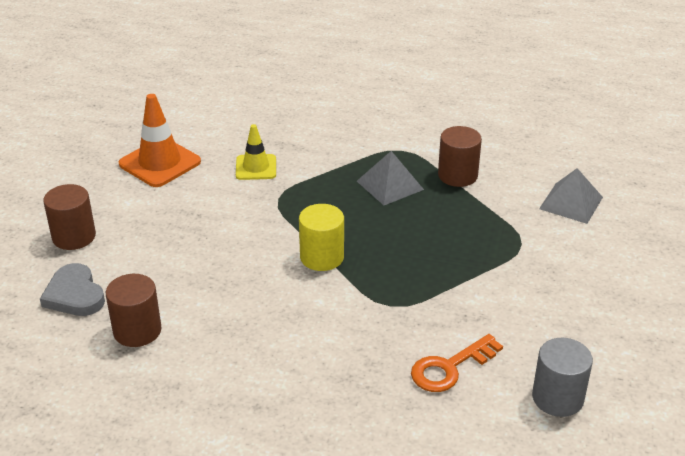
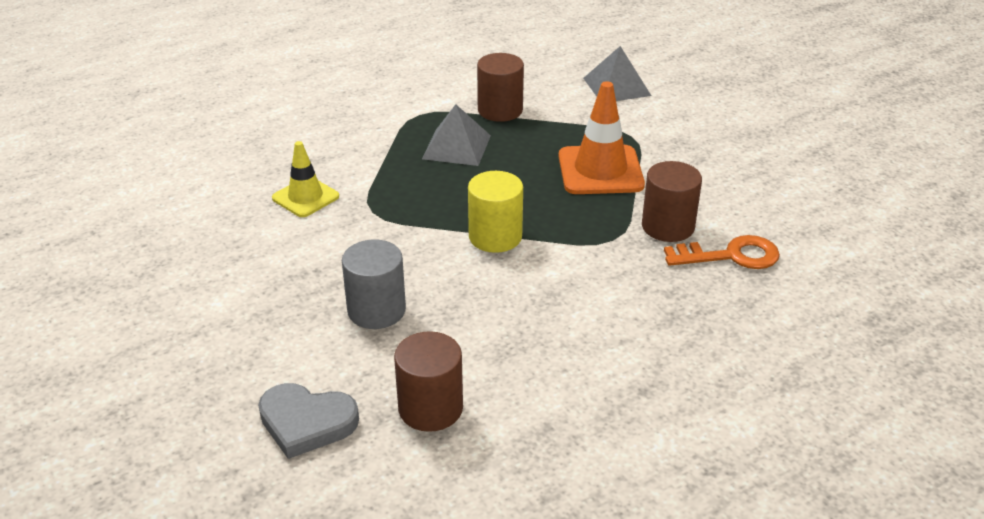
camera: 45 degrees left, 0 degrees up
(74, 237) = (209, 370): brown cylinder -> brown cylinder (668, 226)
(160, 163) = (191, 247): orange traffic cone -> orange traffic cone (600, 170)
(450, 367) = (730, 256): orange key -> orange key turned 105 degrees counterclockwise
(557, 398) = (828, 228): grey cylinder -> grey cylinder (376, 310)

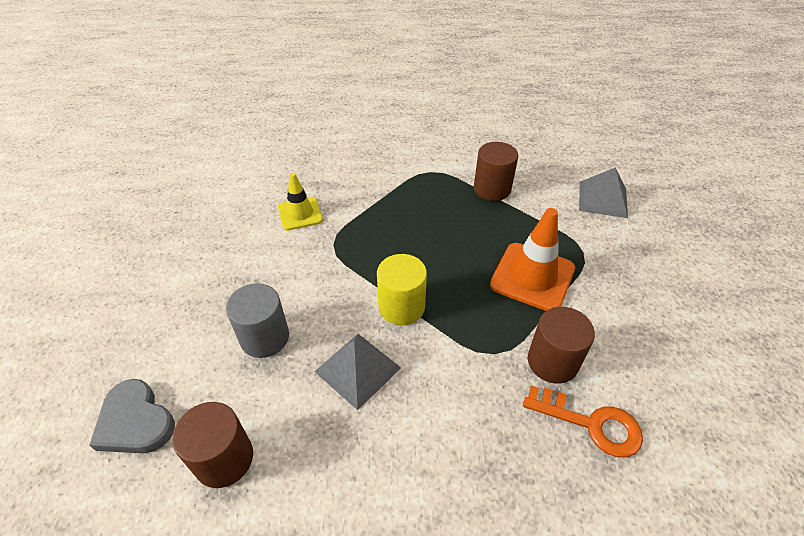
camera: 30 degrees right, 10 degrees up
(456, 147) = (435, 210): grey pyramid -> grey pyramid (357, 369)

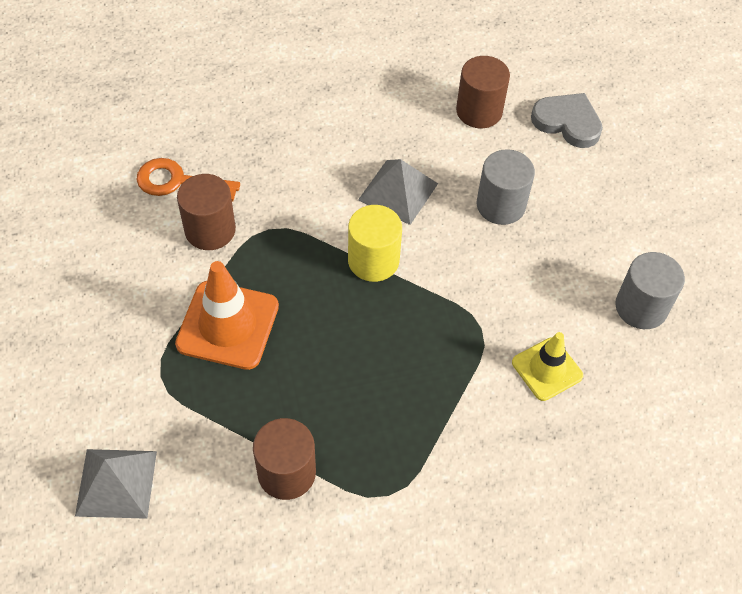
camera: 165 degrees right, 10 degrees up
(206, 239) = (641, 307): none -> grey cylinder

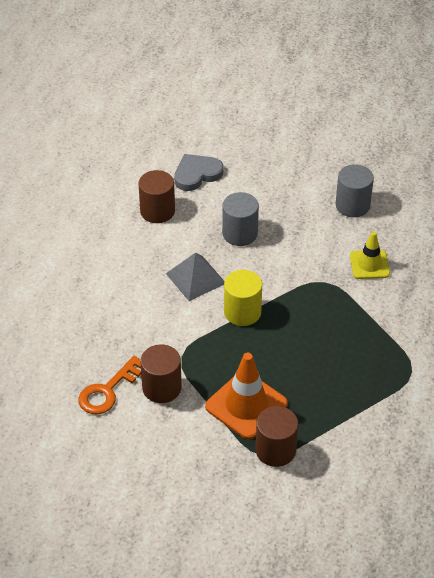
camera: 60 degrees left, 10 degrees down
(116, 483) = (332, 504): grey pyramid -> none
(286, 472) = (371, 414): brown cylinder -> brown cylinder (275, 450)

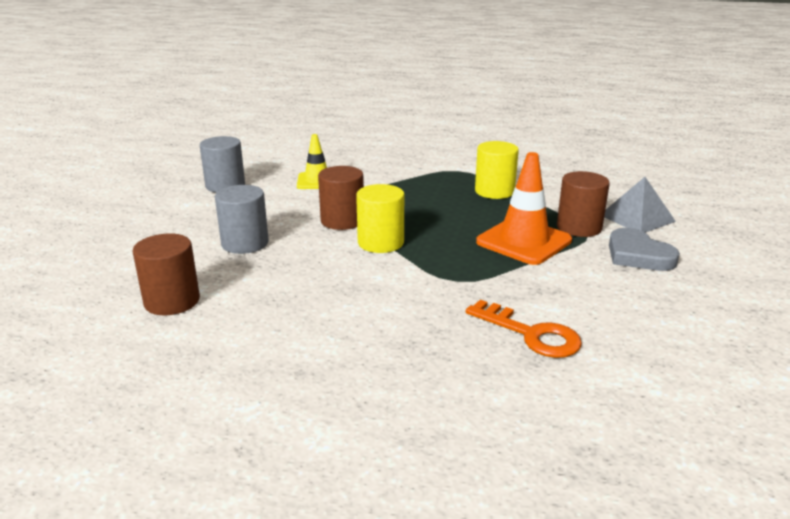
camera: 90 degrees left, 20 degrees down
(162, 388) = (513, 293): brown cylinder -> brown cylinder (342, 221)
(195, 278) = (318, 271): grey pyramid -> grey pyramid (637, 218)
(197, 174) = (111, 271): grey heart -> grey heart (638, 255)
(356, 396) = (494, 191): none -> yellow cylinder

